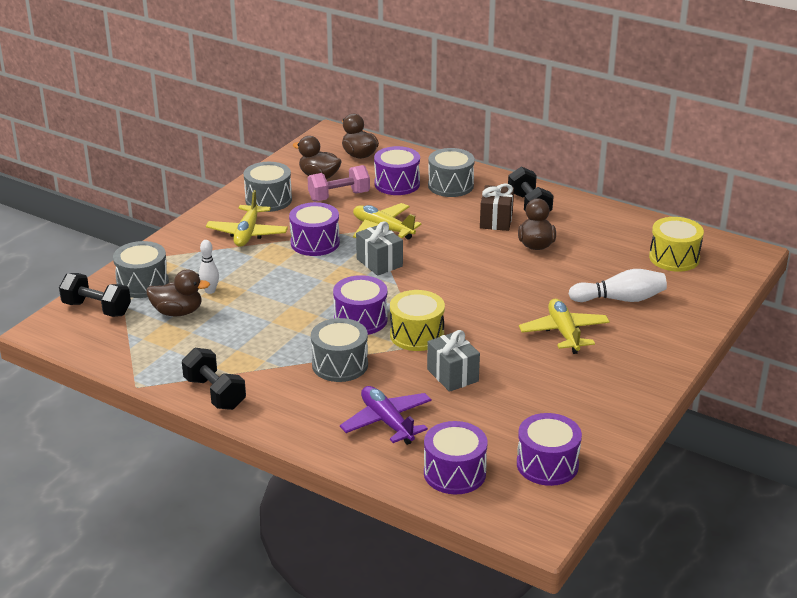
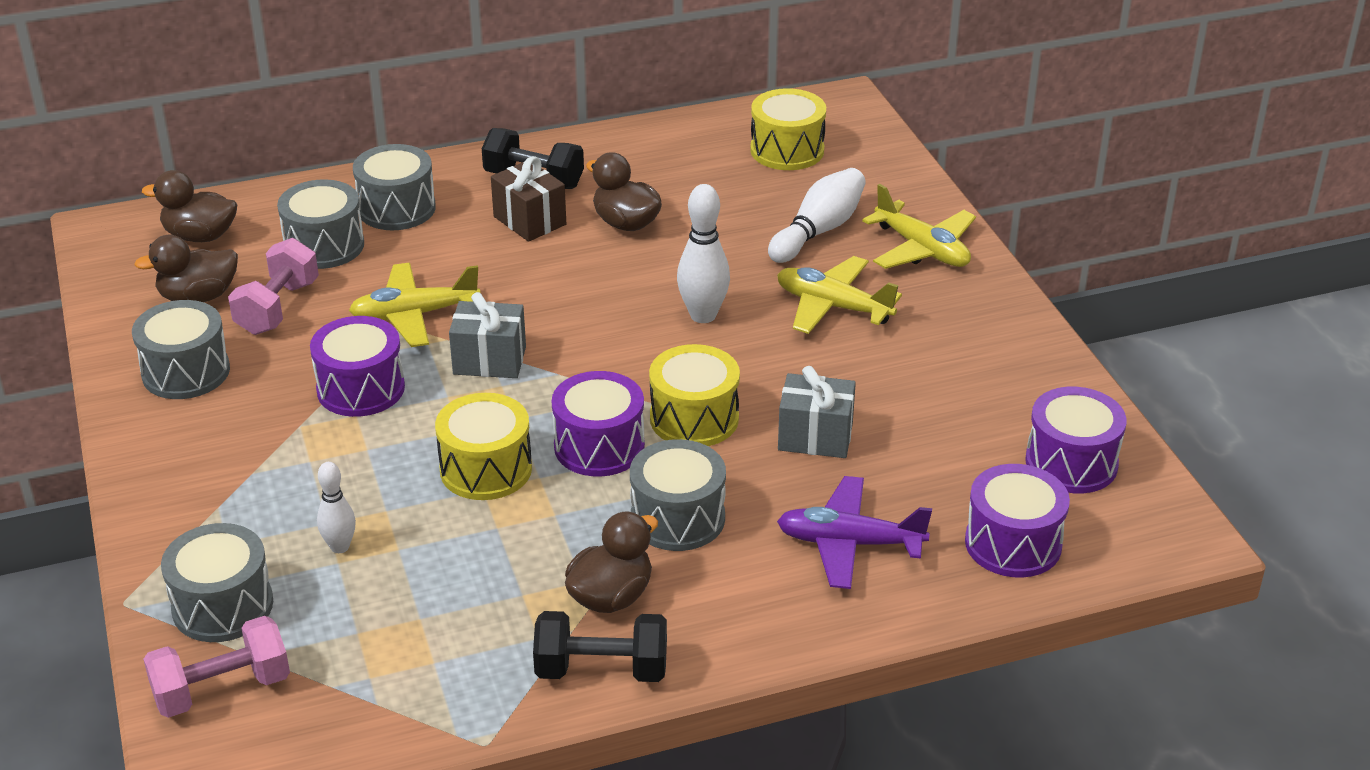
camera: 50 degrees left, 5 degrees up
(97, 309) = (222, 689): black dumbbell -> pink dumbbell
(178, 312) = (350, 607): brown duck -> brown duck (611, 597)
(247, 233) = (243, 436): yellow plane -> yellow plane (922, 249)
(305, 299) = (486, 469): none -> yellow drum
(397, 184) = (324, 246): purple drum -> grey drum
(498, 300) = (703, 315): none -> white bowling pin

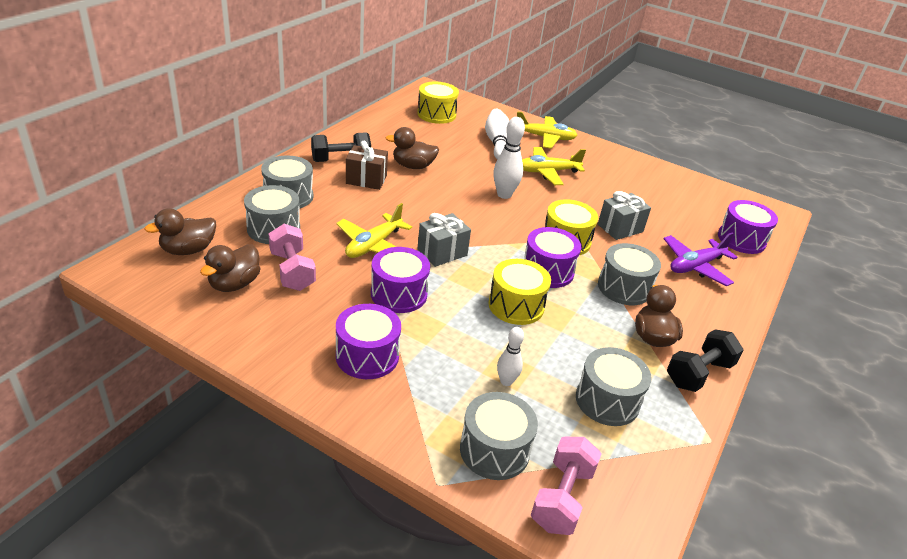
camera: 45 degrees left, 0 degrees up
(186, 372) = (286, 329): grey drum -> grey drum (607, 400)
(1071, 463) = (711, 200): purple drum -> purple drum (367, 356)

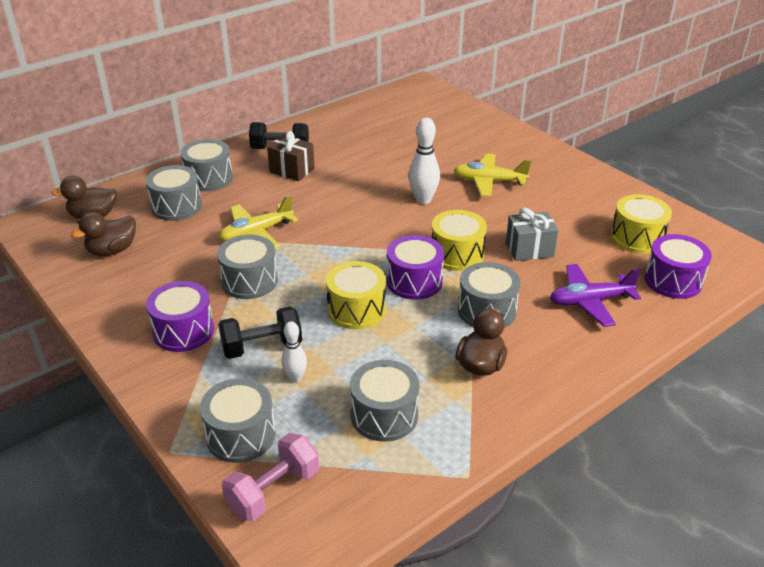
camera: 25 degrees right, 0 degrees up
(292, 271) = (168, 246): pink dumbbell -> none
(399, 294) = (249, 281): purple drum -> grey drum
(413, 166) = (347, 162): brown duck -> none
(436, 114) = (409, 111): yellow drum -> yellow drum (637, 238)
(442, 252) = (318, 248): grey gift -> none
(497, 143) = (454, 146): white bowling pin -> none
(545, 138) = (513, 145): yellow plane -> none
(698, 373) = (505, 410): black dumbbell -> black dumbbell (262, 347)

